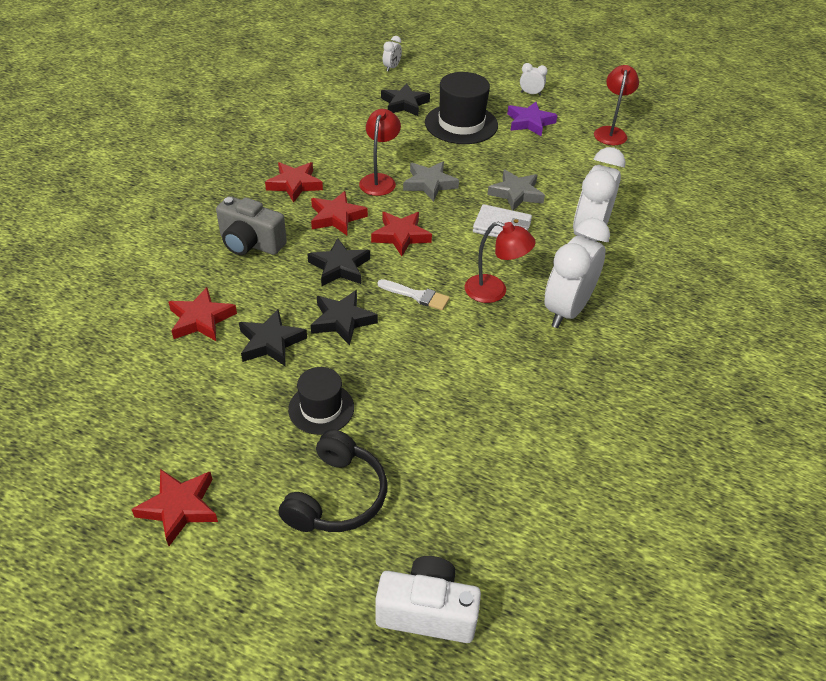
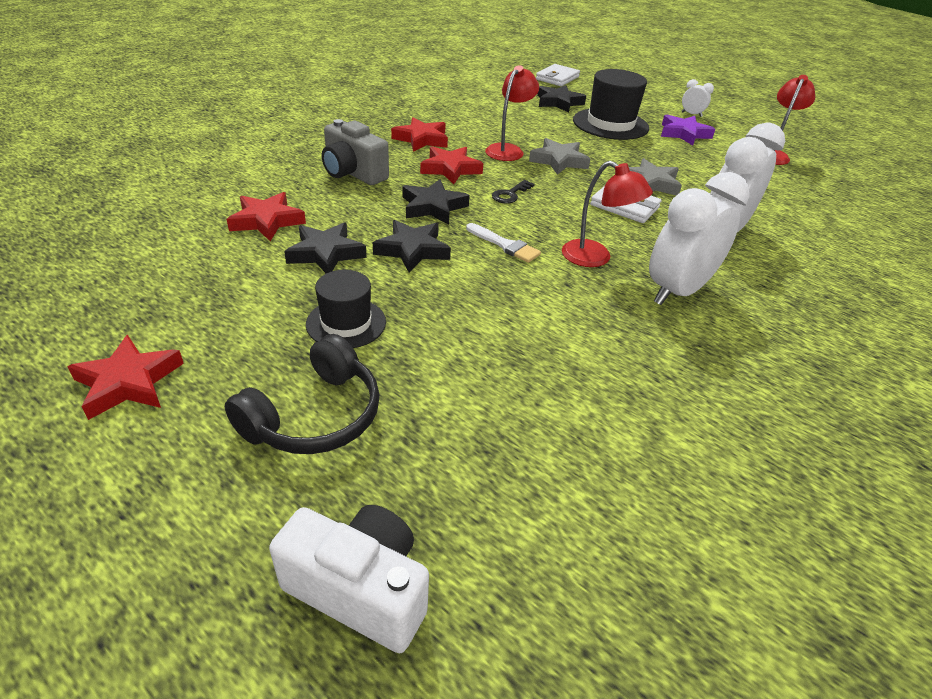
camera: 15 degrees right, 5 degrees down
(392, 68) = (557, 78): white clock -> white wallet
(401, 236) = (510, 194): red star -> black key

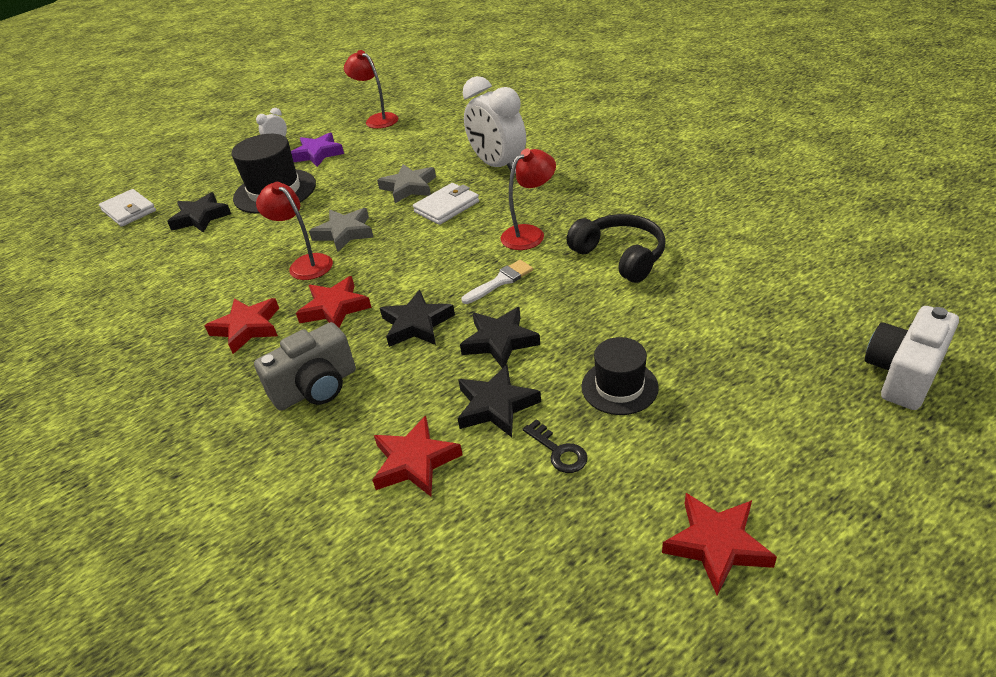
camera: 70 degrees left, 0 degrees up
(315, 416) = (746, 403): black headphones -> black headphones (620, 256)
(510, 194) = (405, 270): black key -> black key (558, 451)
(677, 291) = (581, 202): white clock -> none

